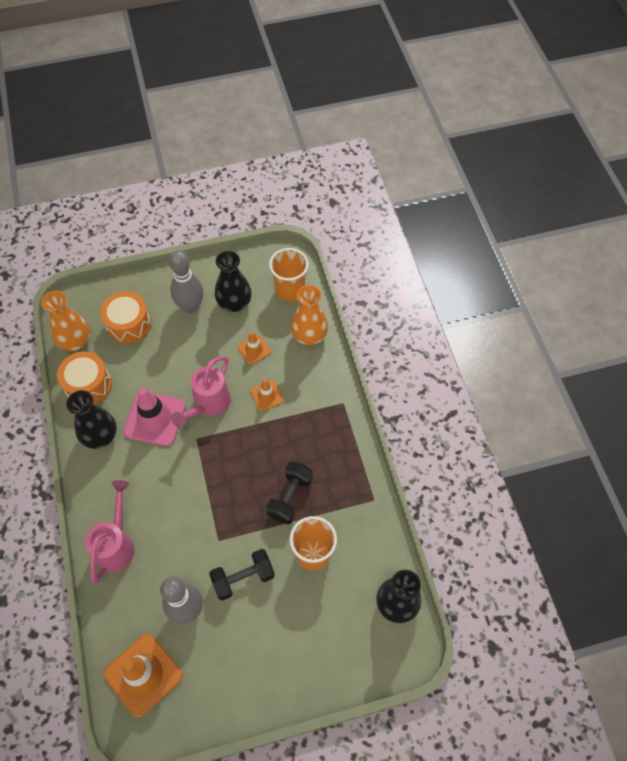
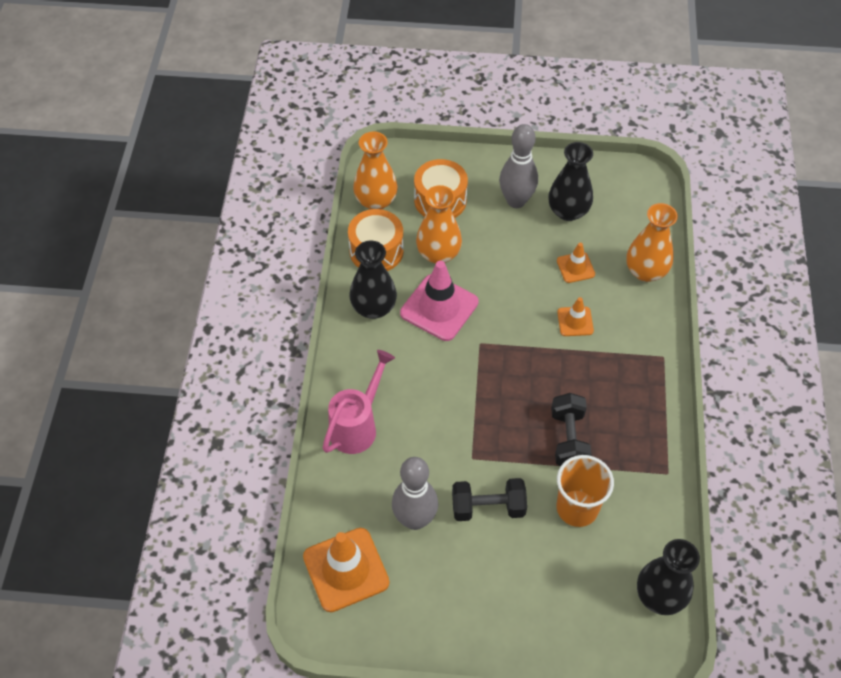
camera: 20 degrees right, 5 degrees down
(140, 372) = (438, 254): none -> orange vase
(208, 404) = (504, 311): pink watering can -> none
(290, 290) = (638, 215): orange cup -> none
(290, 497) = (568, 439): black dumbbell -> black dumbbell turned 45 degrees counterclockwise

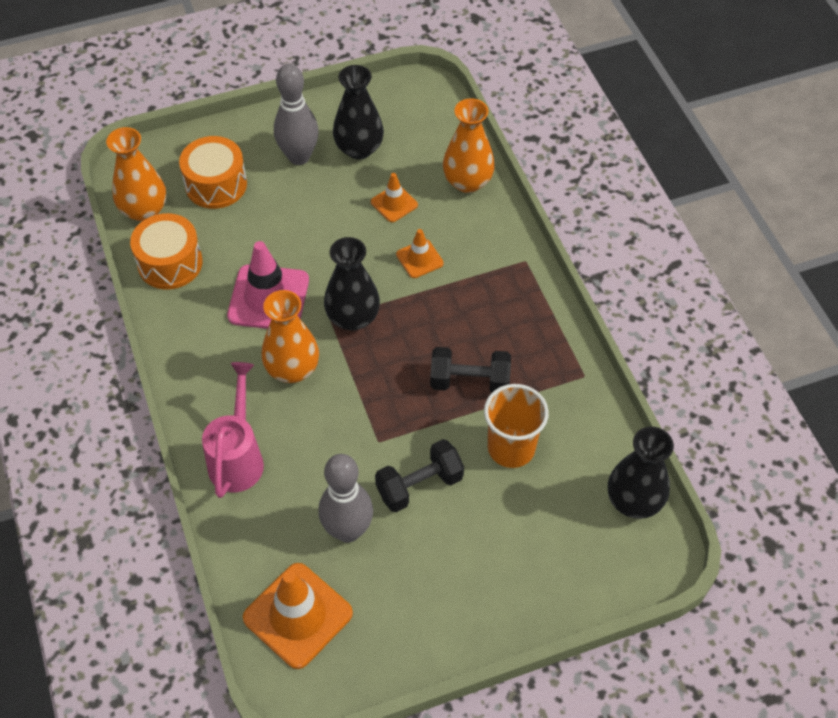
camera: 25 degrees left, 0 degrees up
(373, 308) = (196, 325): black vase -> black vase (353, 317)
(438, 254) = (241, 242): orange vase -> orange vase (292, 369)
(568, 439) = (469, 381): black dumbbell -> black dumbbell turned 60 degrees counterclockwise

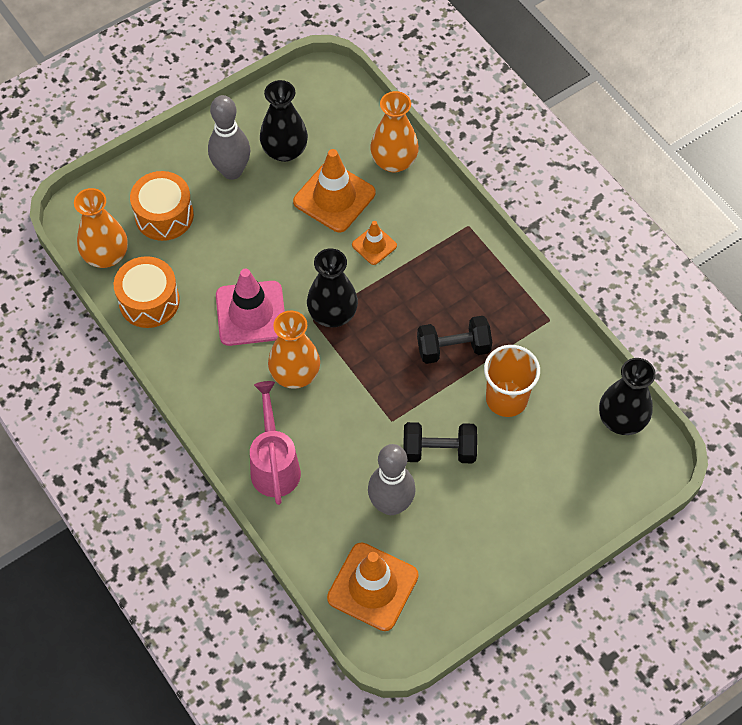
camera: 15 degrees left, 5 degrees up
(394, 203) = (334, 197): orange traffic cone -> orange traffic cone, size x1.87
(419, 485) = (439, 450): black dumbbell -> black dumbbell turned 45 degrees clockwise

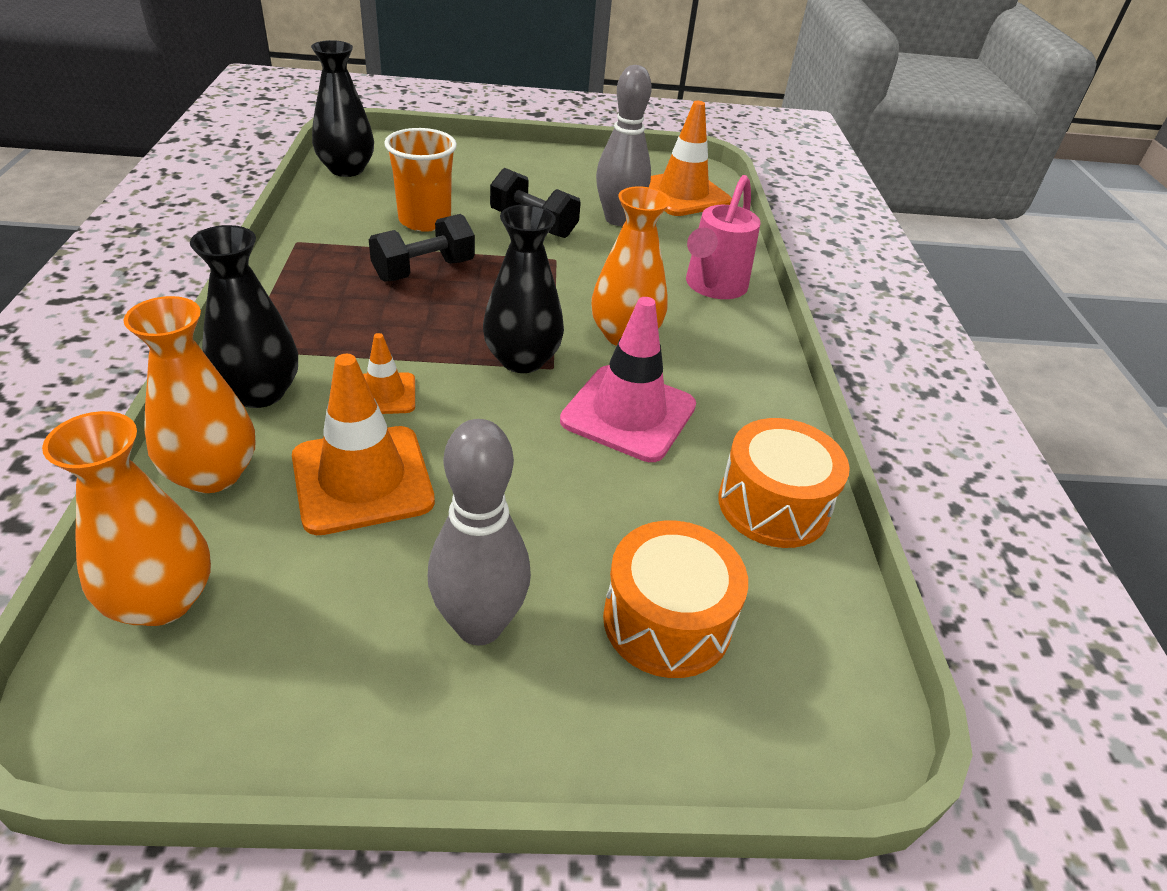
camera: 150 degrees left, 20 degrees down
(106, 255) = (816, 613): orange vase -> orange vase (162, 600)
(284, 150) = (351, 602): black vase -> black vase (259, 392)
(453, 348) = (424, 270): black dumbbell -> black dumbbell turned 60 degrees counterclockwise

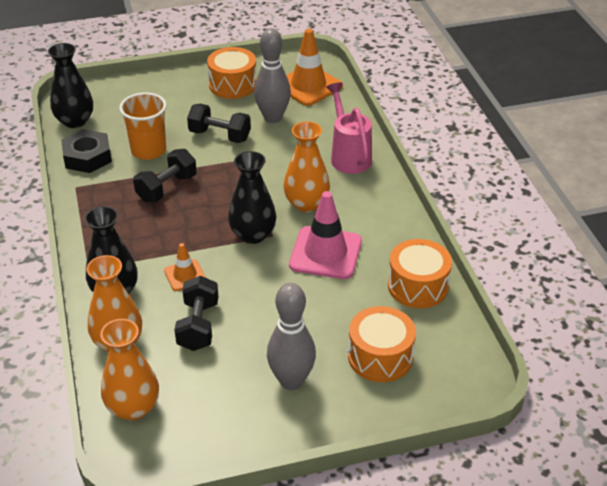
camera: 10 degrees left, 0 degrees up
(336, 211) = (87, 157): none -> black nut
(362, 479) = (198, 326): orange traffic cone -> black dumbbell
(579, 173) = (233, 85): none -> orange drum
(712, 287) = (349, 156): pink watering can -> pink watering can turned 150 degrees clockwise

